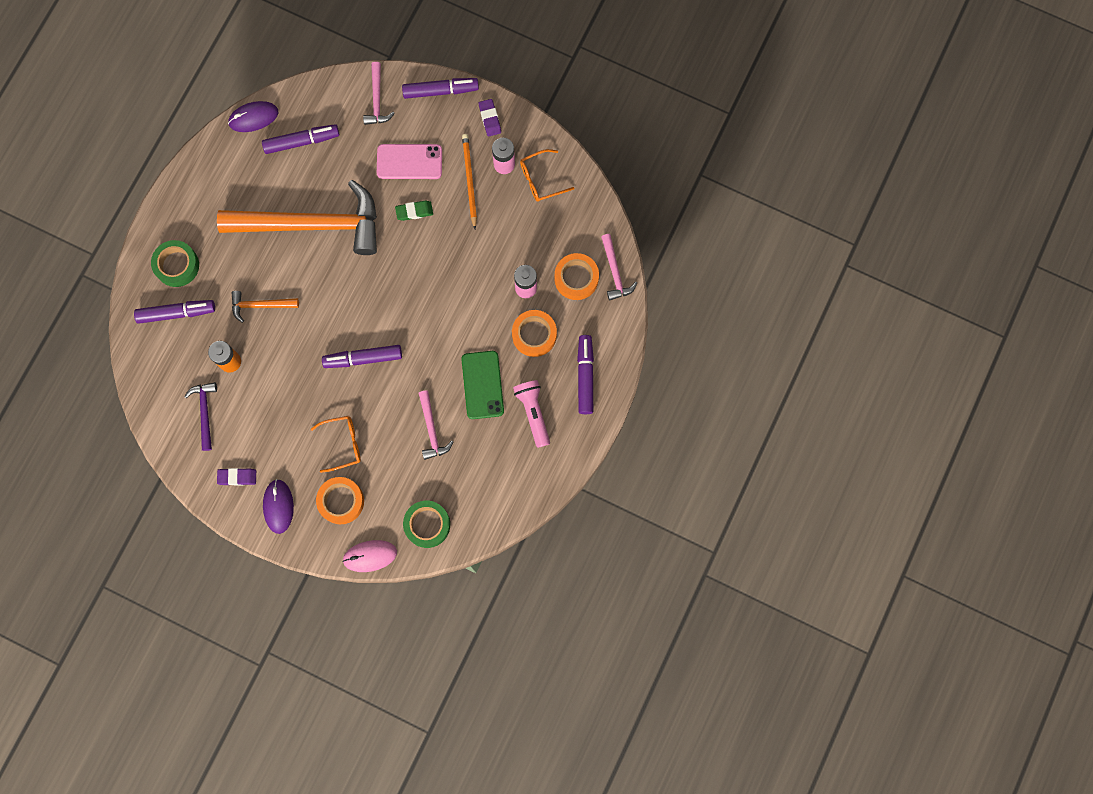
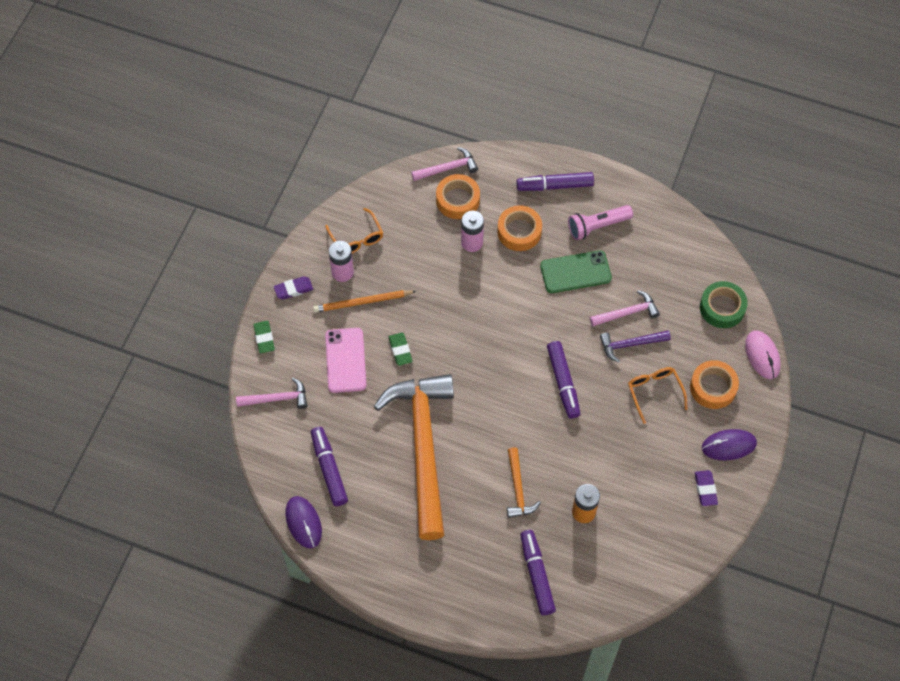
camera: 95 degrees left, 15 degrees down
(177, 265) = (482, 582): green tape -> none
(205, 412) = (642, 530): purple hammer -> purple hammer (630, 345)
(440, 91) = (264, 338): purple marker -> green eraser

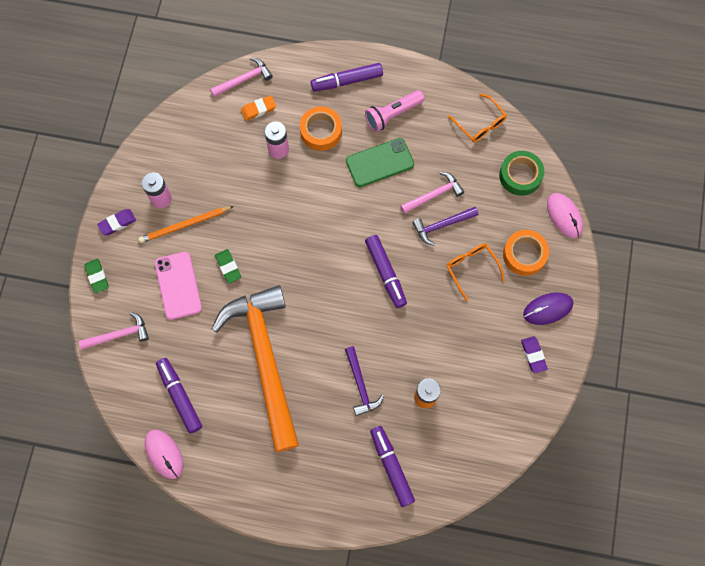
camera: 10 degrees left, 10 degrees up
(303, 522) = (164, 454): purple mouse -> pink mouse
(357, 238) = (169, 162): orange glasses -> orange glasses (480, 124)
(457, 200) = (258, 109): orange tape -> orange eraser
(518, 489) = (360, 385): orange hammer -> purple hammer

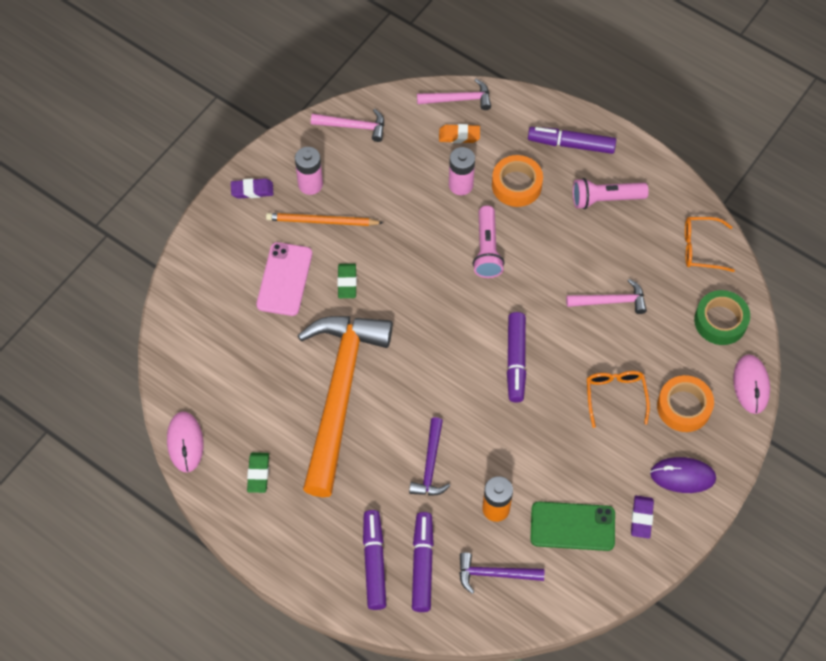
camera: 25 degrees right, 10 degrees down
(97, 276) = (205, 235): green eraser -> green eraser (258, 474)
(119, 334) = (198, 302): pink hammer -> pink hammer (353, 126)
(180, 396) = (230, 392): purple marker -> purple marker (374, 563)
(323, 193) = (487, 249): none -> pink flashlight
(379, 162) = (566, 243): green phone -> green phone (572, 526)
(442, 225) = (604, 337): purple hammer -> purple hammer (494, 574)
(480, 124) = (701, 248): orange glasses -> orange glasses turned 105 degrees clockwise

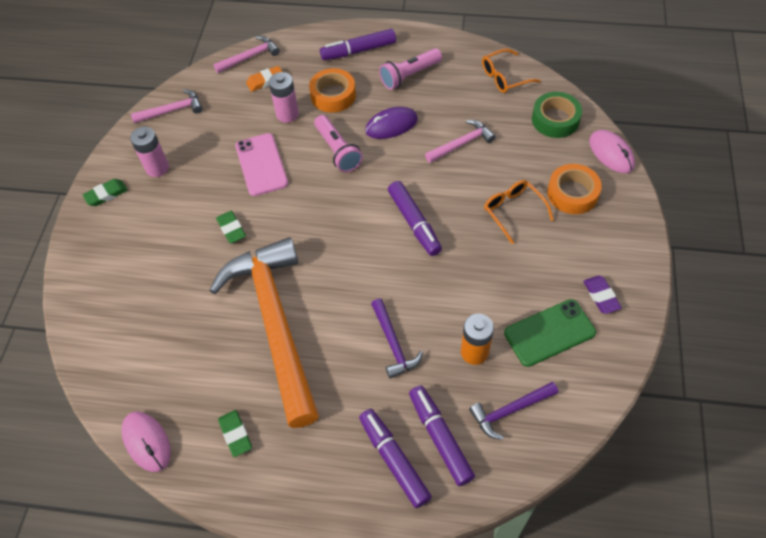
camera: 25 degrees left, 5 degrees down
(252, 190) = (106, 194): purple eraser -> green eraser
(284, 279) = (172, 252): pink phone -> pink phone (261, 164)
(322, 221) = (182, 191): orange pencil -> none
(682, 476) = (609, 246): purple mouse -> purple mouse (391, 125)

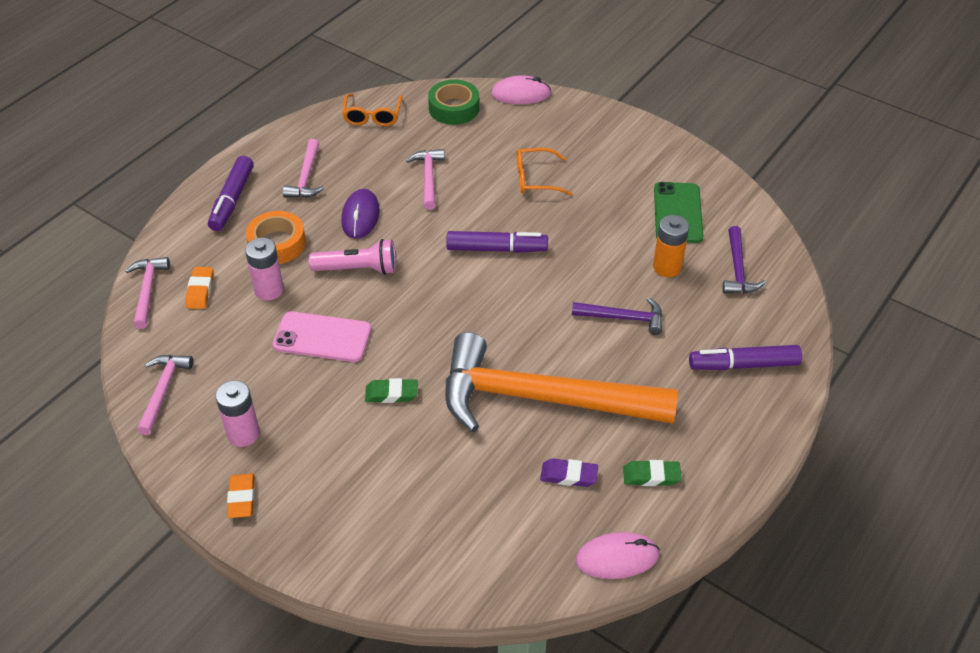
camera: 65 degrees left, 10 degrees down
(106, 194) = (242, 498): green eraser -> orange eraser
(409, 76) = (306, 177): pink flashlight -> pink hammer
(440, 438) = (738, 325): purple marker -> none
(572, 193) = (545, 135): orange tape -> none
(601, 296) = (662, 167): purple eraser -> purple eraser (568, 475)

